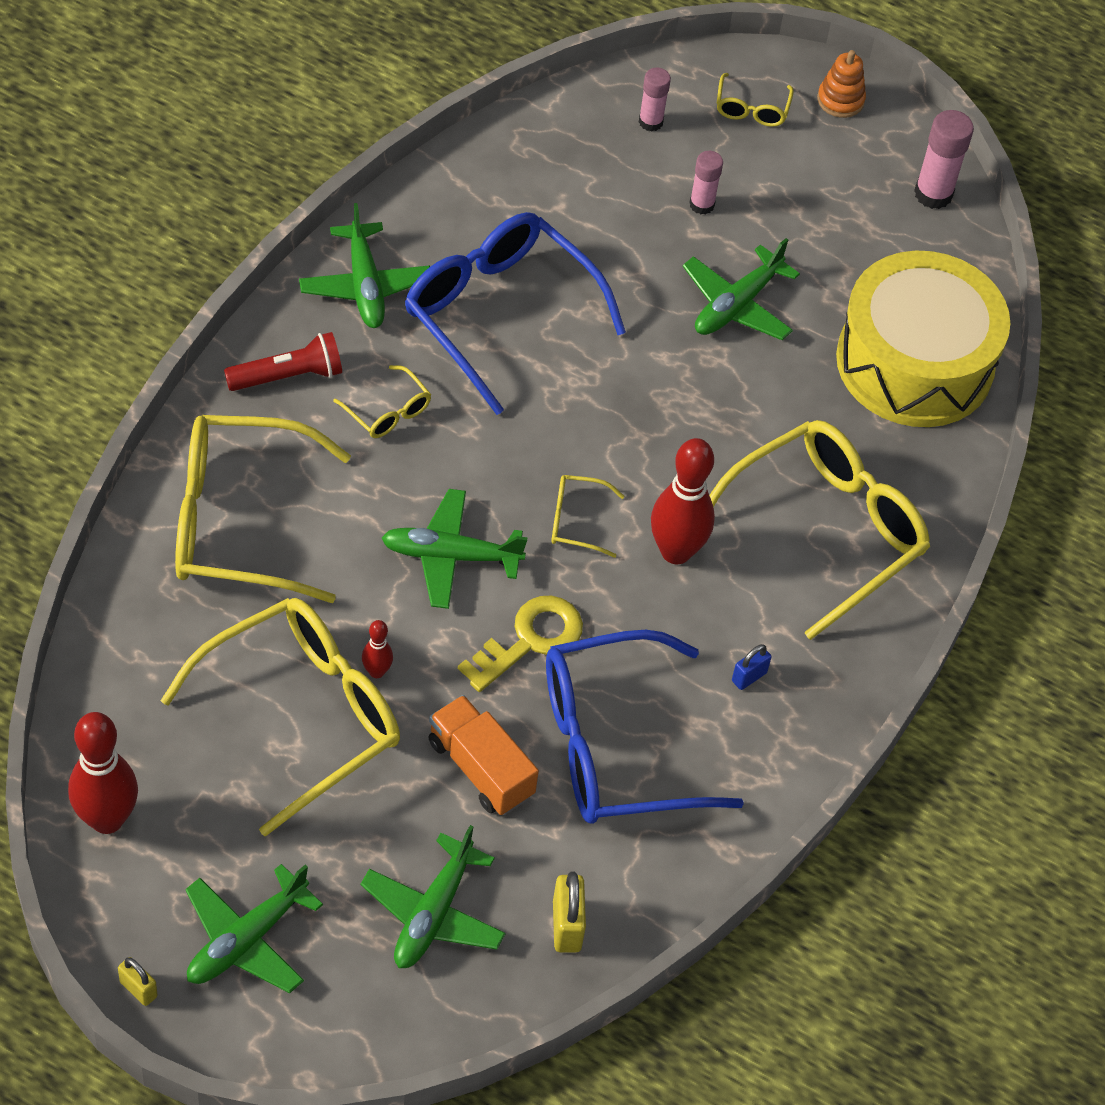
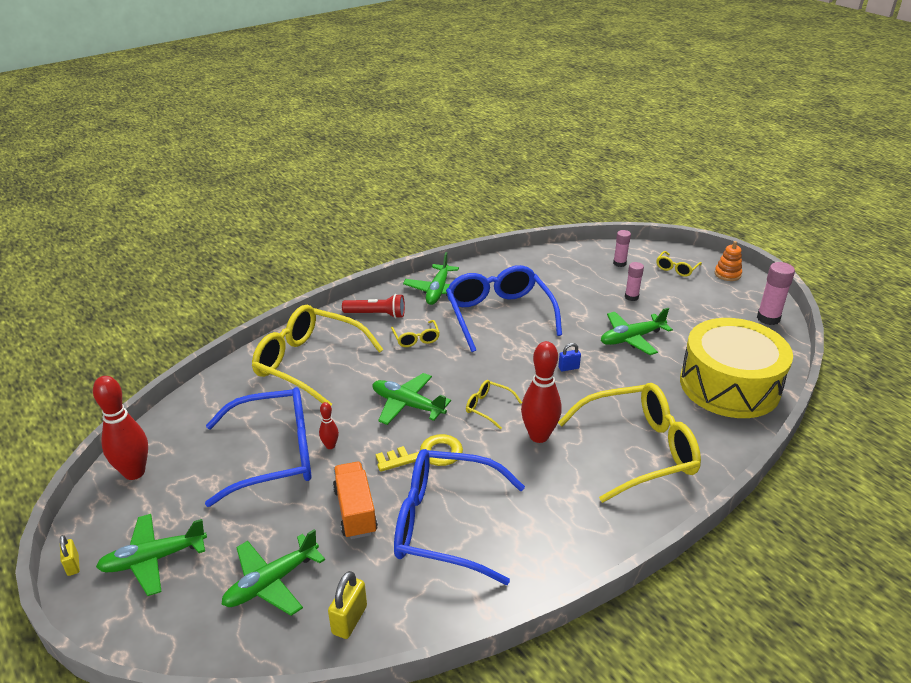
camera: 30 degrees right, 20 degrees down
(302, 715) = (275, 454): yellow glasses -> blue glasses
(749, 677) = (551, 512): blue padlock -> blue padlock (568, 368)

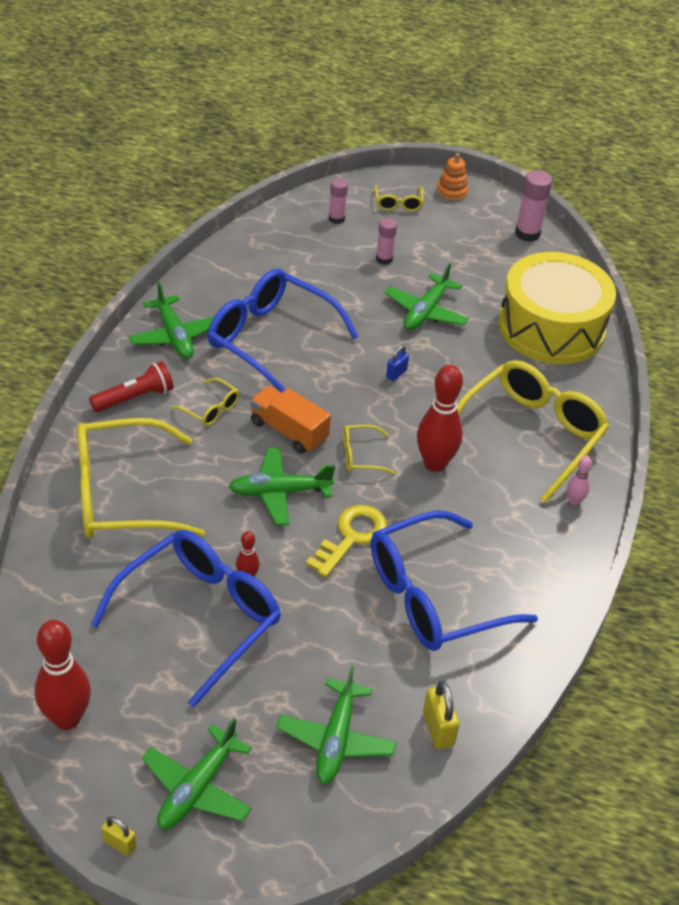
camera: 40 degrees left, 10 degrees up
(355, 511) = (341, 629): orange truck -> orange truck (289, 431)
(630, 513) = (574, 501): none -> pink bowling pin

